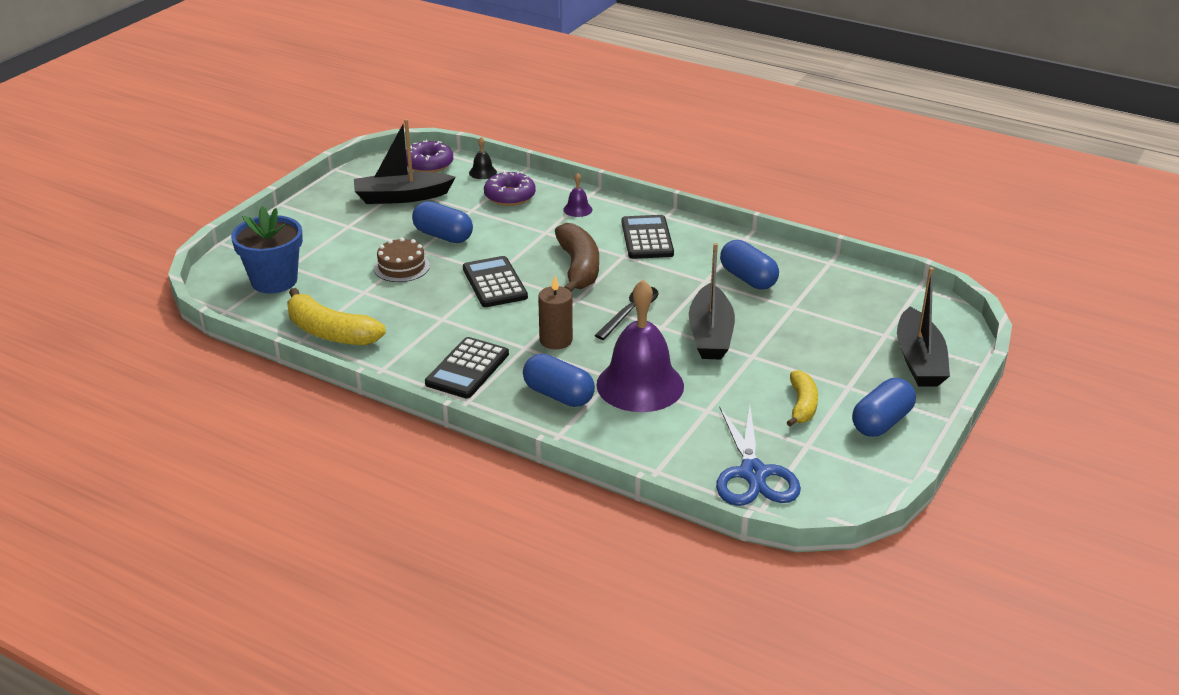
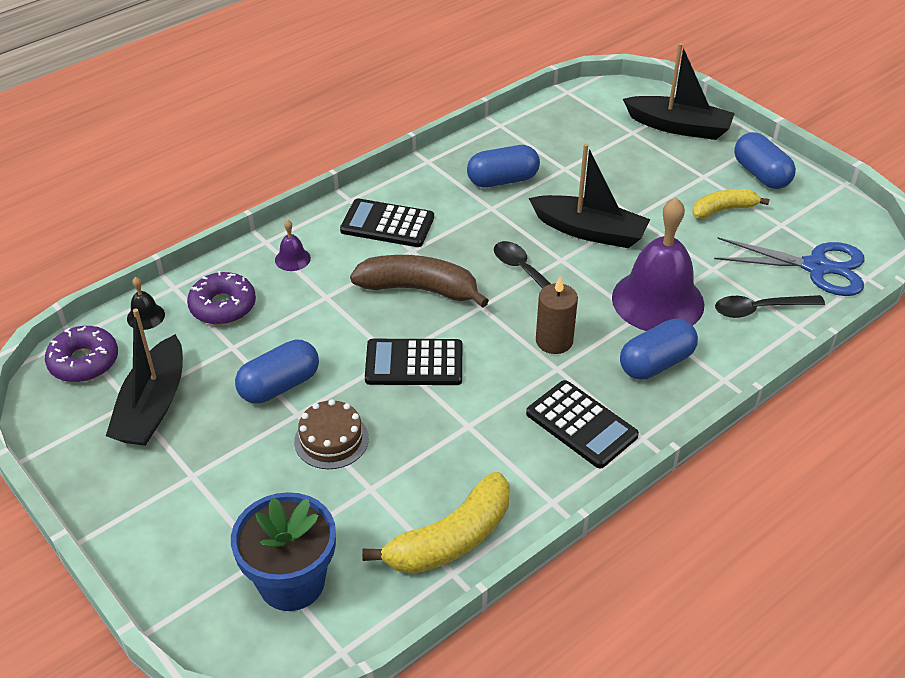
camera: 70 degrees left, 10 degrees up
(666, 444) = (760, 309): none -> black spoon
(802, 405) = (723, 210): yellow banana -> yellow banana turned 45 degrees counterclockwise

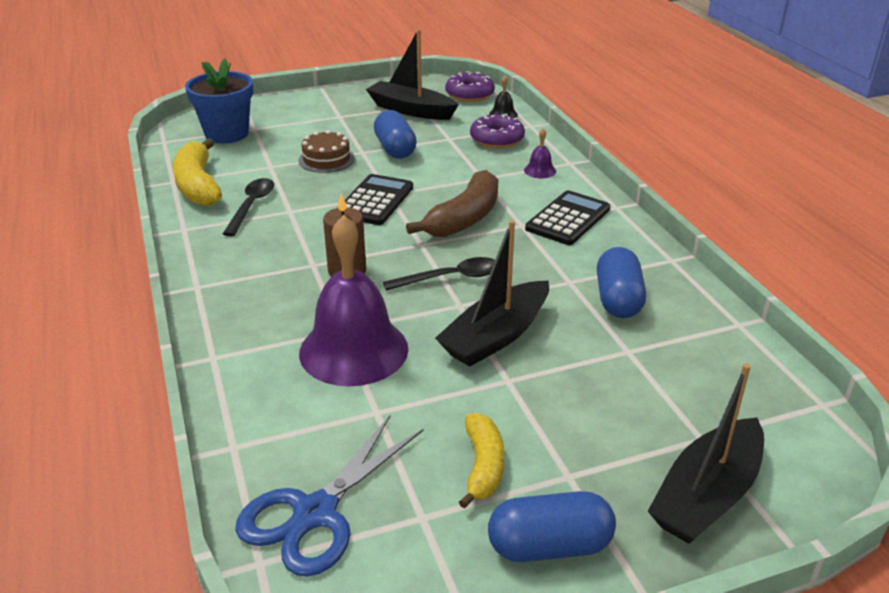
camera: 110 degrees right, 10 degrees down
(581, 424) = (240, 260): black calculator -> none
(656, 363) = (270, 321): blue capsule -> none
(760, 309) = (283, 424): black spoon -> black spoon (251, 206)

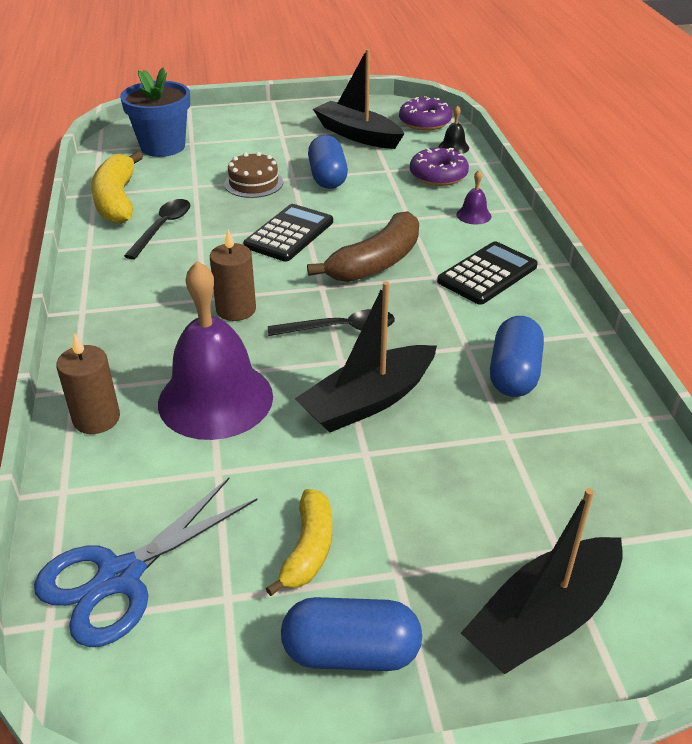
camera: 10 degrees right, 5 degrees up
(244, 380) = (96, 418): none -> brown candle

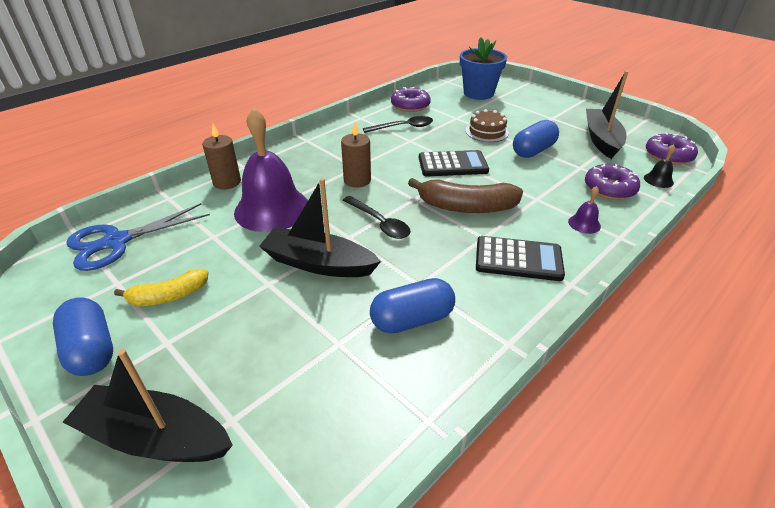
camera: 55 degrees right, 0 degrees up
(117, 200) = (410, 105): yellow banana -> purple donut
(121, 577) = (117, 242): blue scissors -> blue scissors turned 45 degrees counterclockwise

